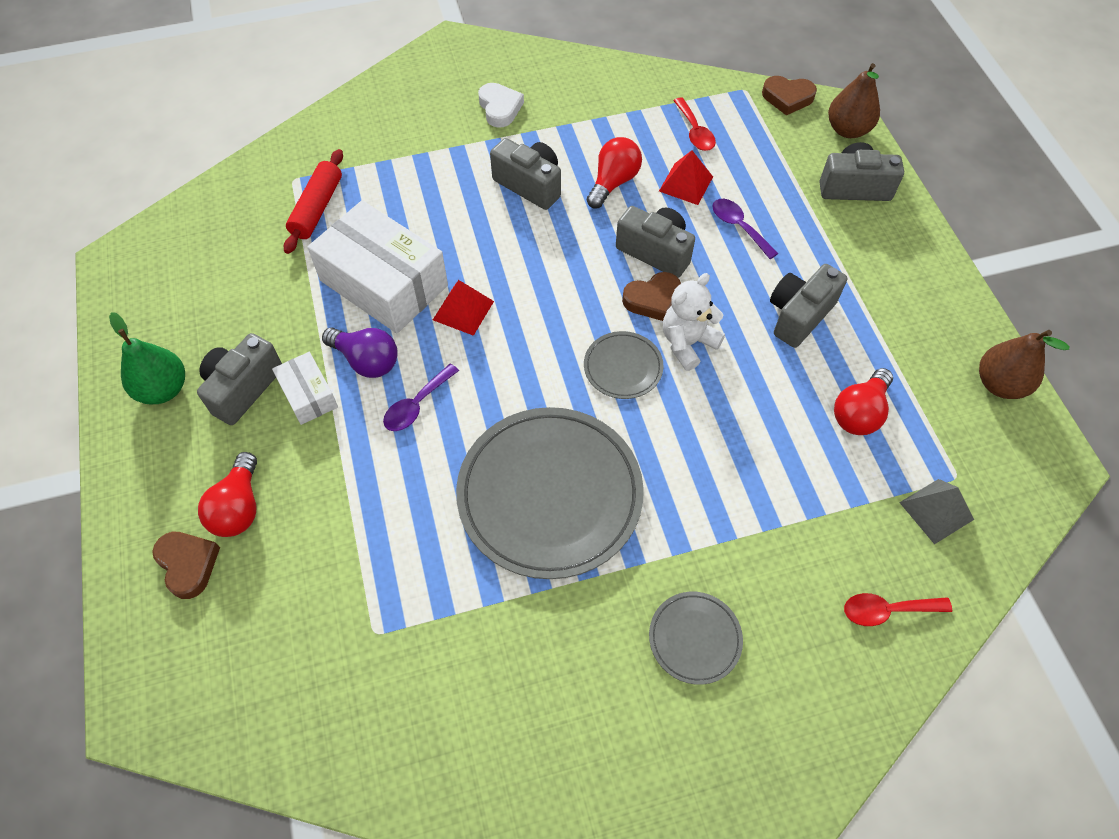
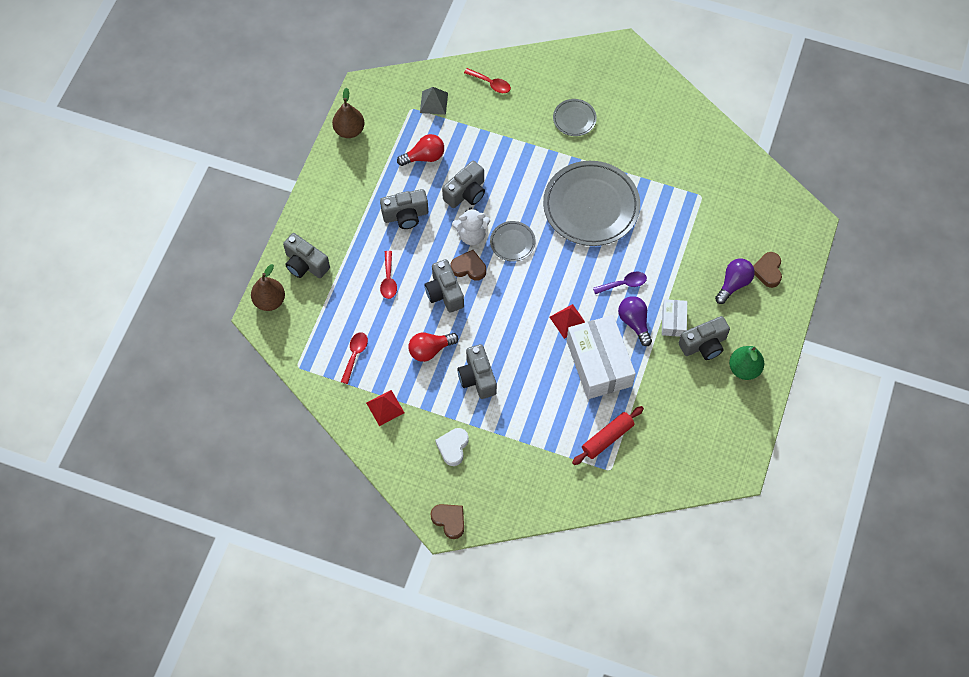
camera: 145 degrees left, 5 degrees up
(239, 507) = (733, 284): red light bulb -> purple light bulb
(686, 184) = (391, 323): red pyramid -> red pyramid (385, 407)
(739, 227) = (388, 280): purple spoon -> red spoon
(750, 397) = (466, 193): none -> grey camera
(787, 98) = (279, 344): brown heart -> brown heart (449, 520)

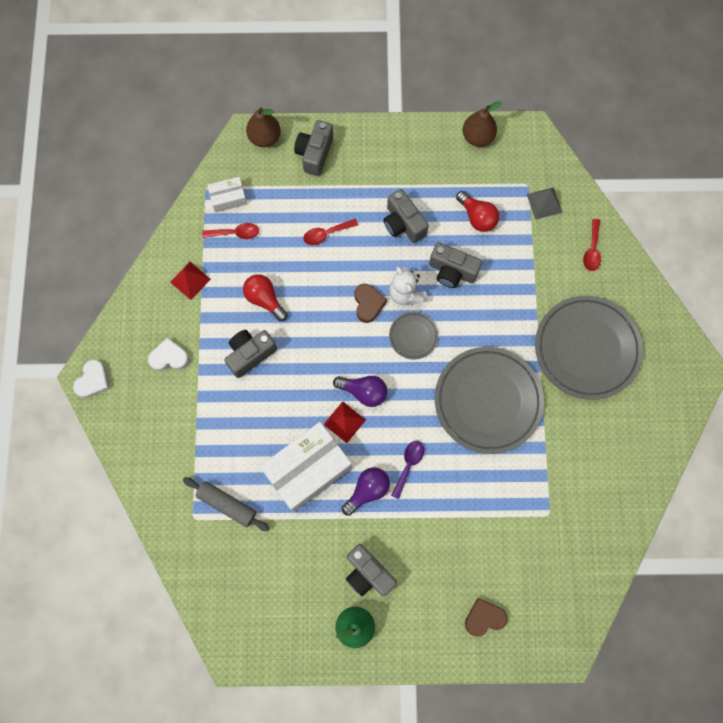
camera: 70 degrees right, 10 degrees up
(444, 293) = (331, 290): grey camera -> none
(449, 520) = (93, 381): brown heart -> white heart
(574, 119) = (586, 349): grey plate -> grey plate, size x2.15
(607, 438) = (227, 504): red rolling pin -> grey rolling pin
(624, 284) = (408, 465): purple spoon -> purple spoon turned 120 degrees counterclockwise
(673, 321) = (384, 531): white box -> white box (228, 198)
(733, 284) = (453, 584): purple light bulb -> purple light bulb (364, 392)

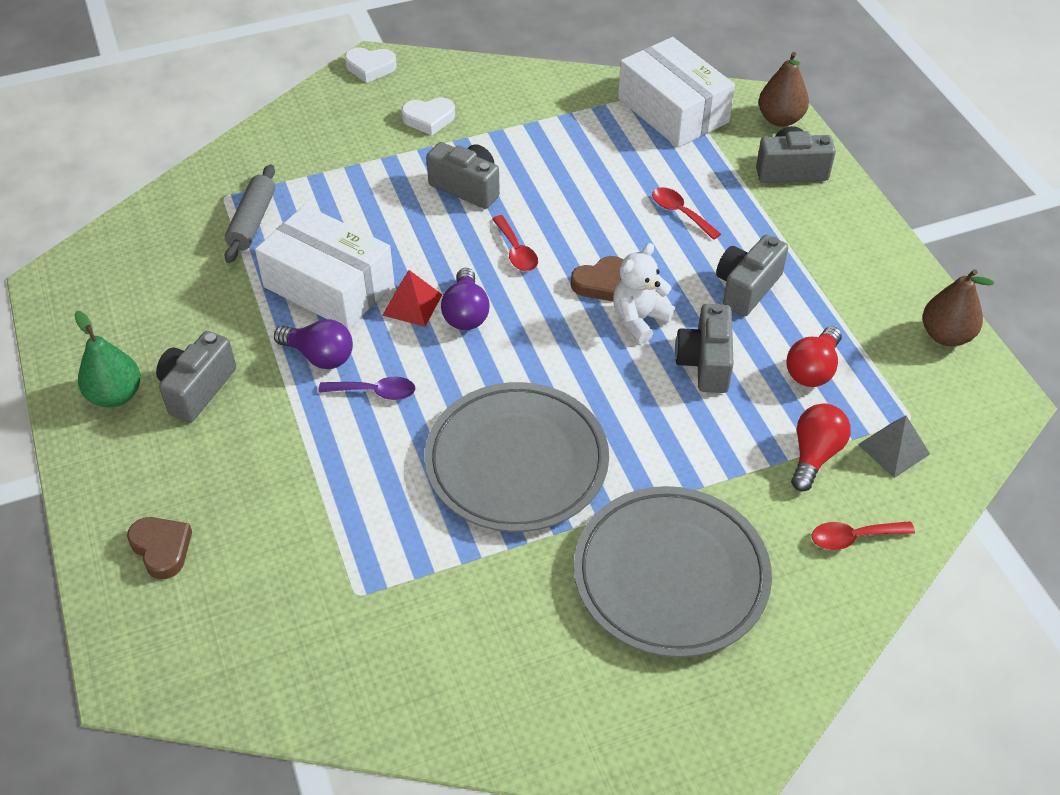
camera: 70 degrees right, 25 degrees down
(169, 357) = (429, 119): white heart -> white heart turned 105 degrees clockwise
(190, 280) = (540, 108): red pyramid -> none
(228, 198) = (673, 110): white box -> white box, size x2.03
(235, 233) = (628, 129): red spoon -> red spoon (516, 251)
(265, 299) = (551, 180): red light bulb -> red light bulb (814, 455)
(413, 336) = (577, 345): grey plate -> none

